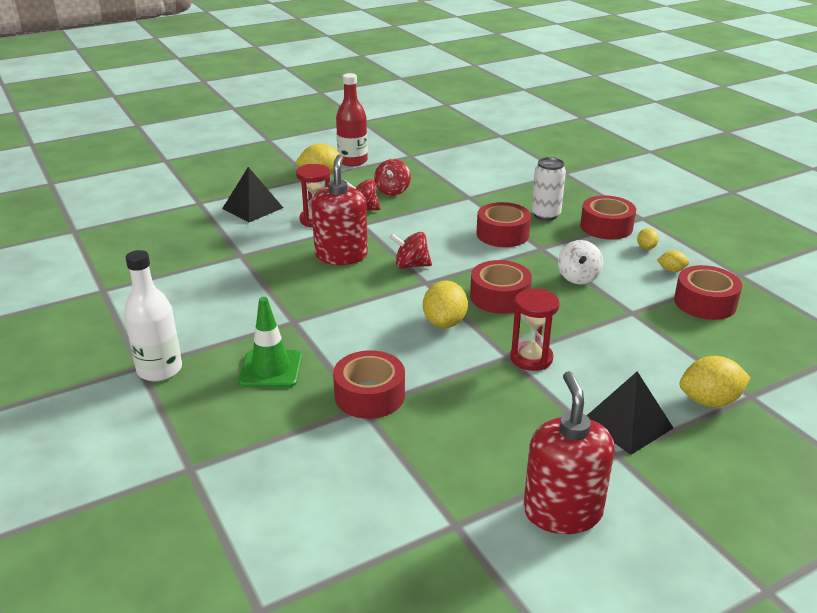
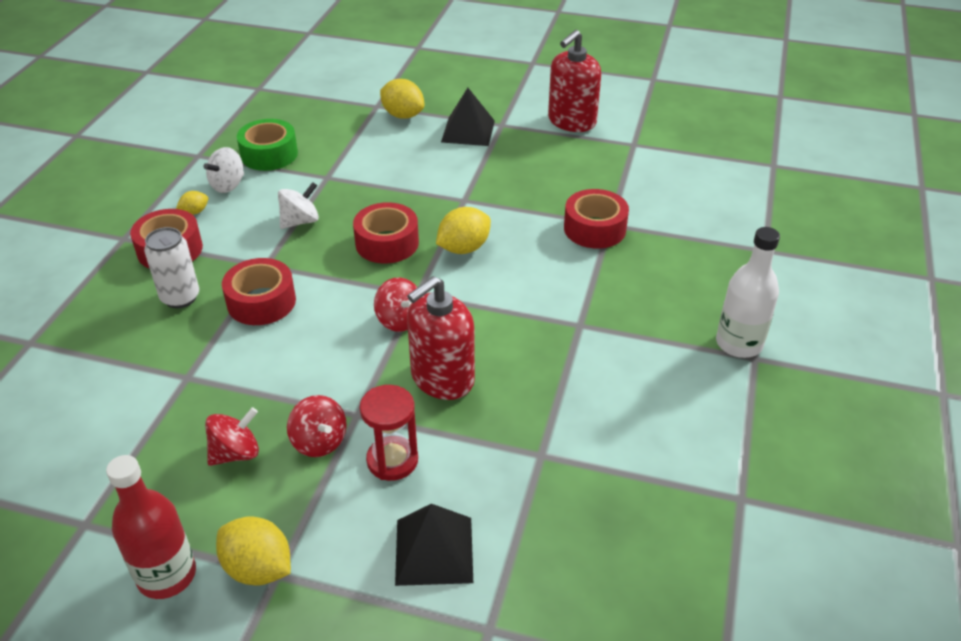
camera: 135 degrees left, 10 degrees up
(271, 369) = (645, 289): green traffic cone -> none
(531, 358) = (452, 190): red hourglass -> none
(671, 270) = (228, 185): yellow lemon -> white spinning top
(705, 302) = (269, 154): red tape -> green tape

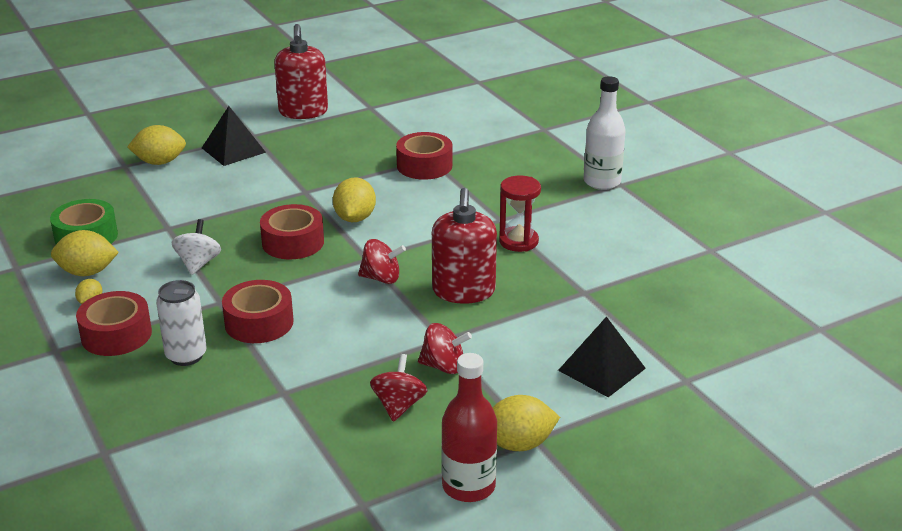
camera: 45 degrees left, 10 degrees down
(228, 185) = (87, 272): white spinning top -> yellow lemon
(392, 460) = (505, 346): red hourglass -> red hourglass (518, 241)

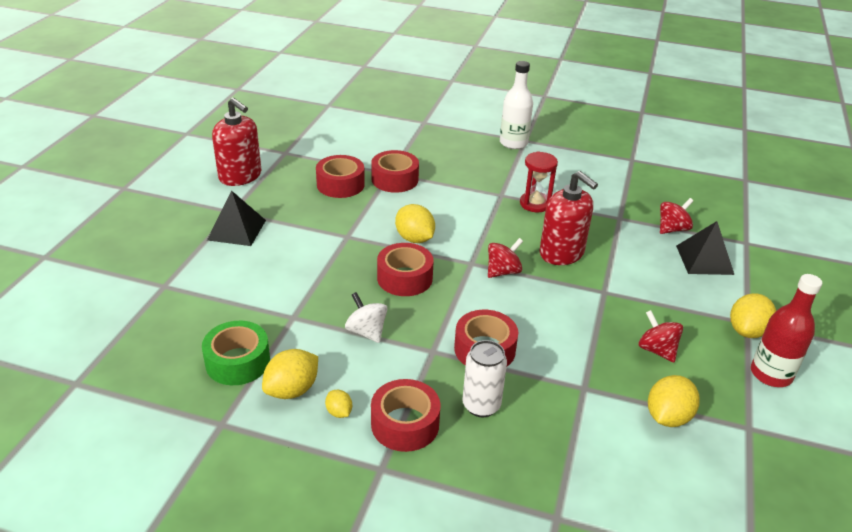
camera: 45 degrees left, 5 degrees up
(160, 162) = (191, 268): yellow lemon -> yellow lemon (667, 417)
(370, 150) = (340, 184): none -> red tape
(443, 366) = (634, 308): red spinning top -> red spinning top (672, 229)

